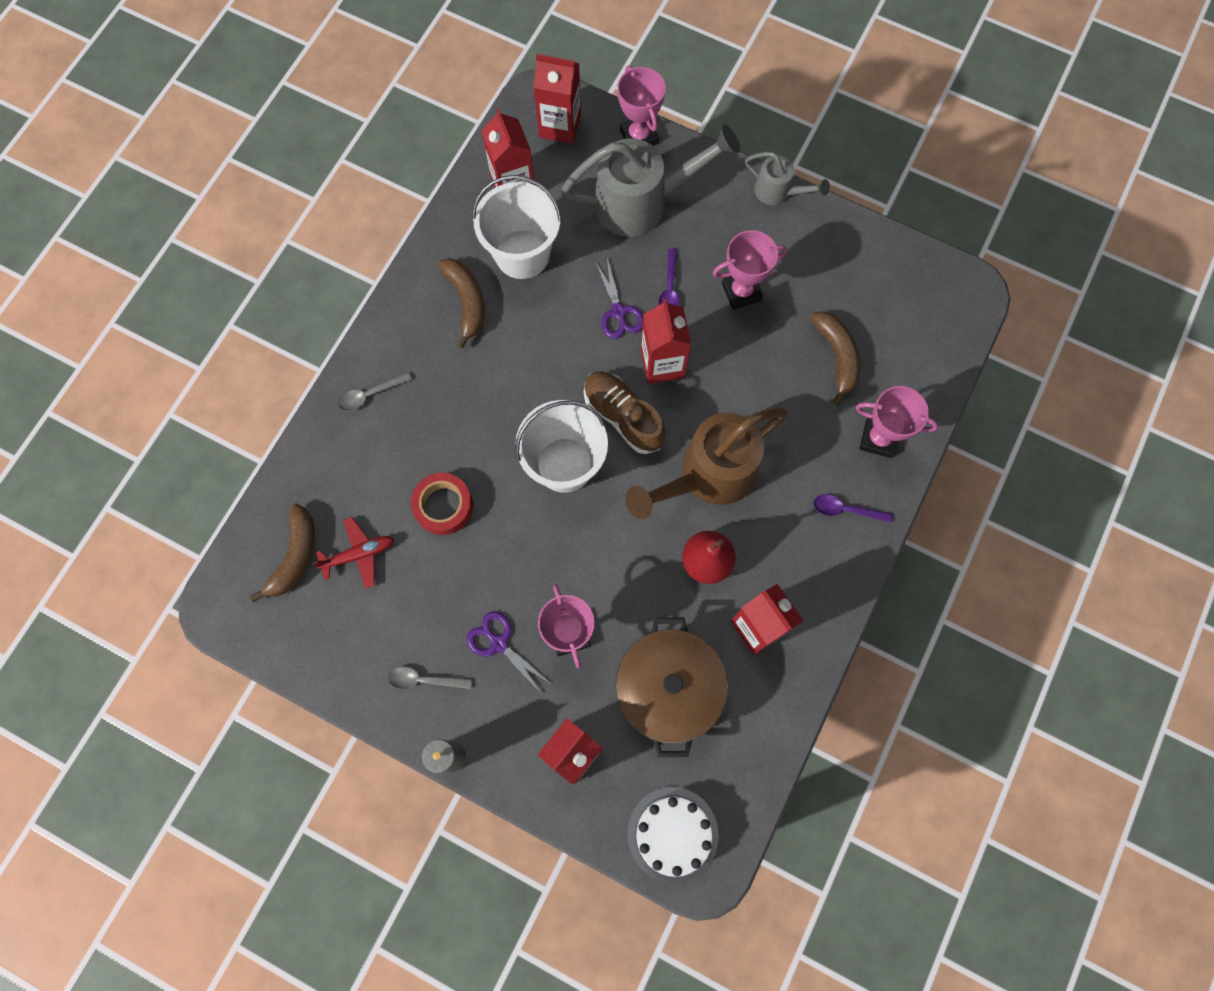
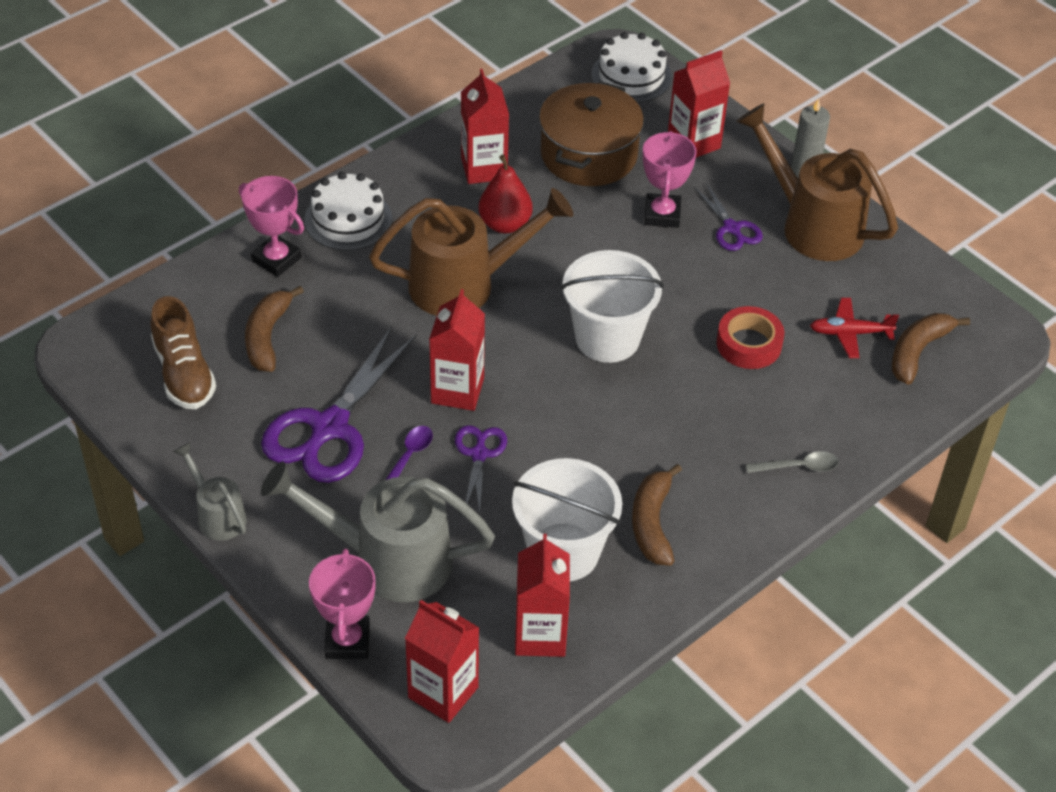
camera: 160 degrees left, 25 degrees down
(424, 680) = (813, 225): grey spoon -> brown watering can
(623, 416) = (525, 358): brown shoe -> brown shoe (184, 373)
(741, 292) = (329, 428): pink trophy -> purple scissors
(845, 510) = (348, 219): purple spoon -> white cake

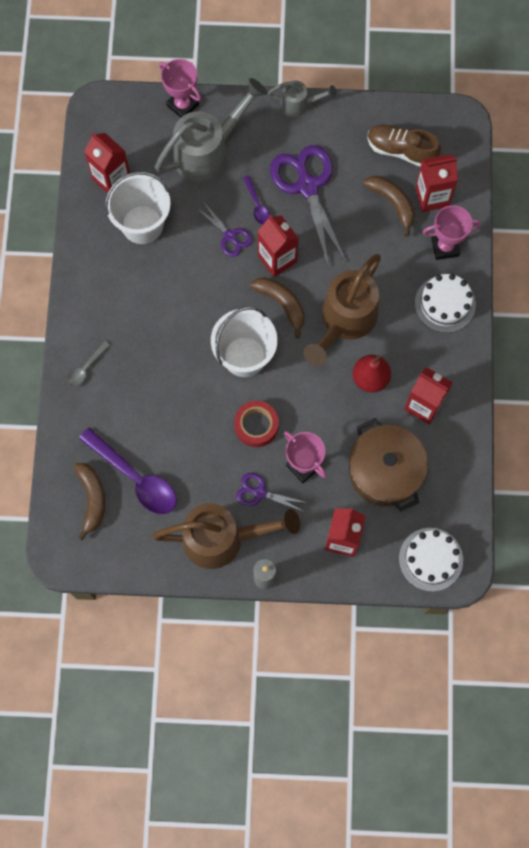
camera: 135 degrees right, 25 degrees up
(443, 692) = (122, 120): red carton -> red carton (432, 197)
(652, 523) = (120, 275): brown banana -> brown banana (282, 304)
(749, 344) = (176, 420): red tape -> red tape (256, 425)
(849, 333) = (135, 478): red plane -> purple spoon

